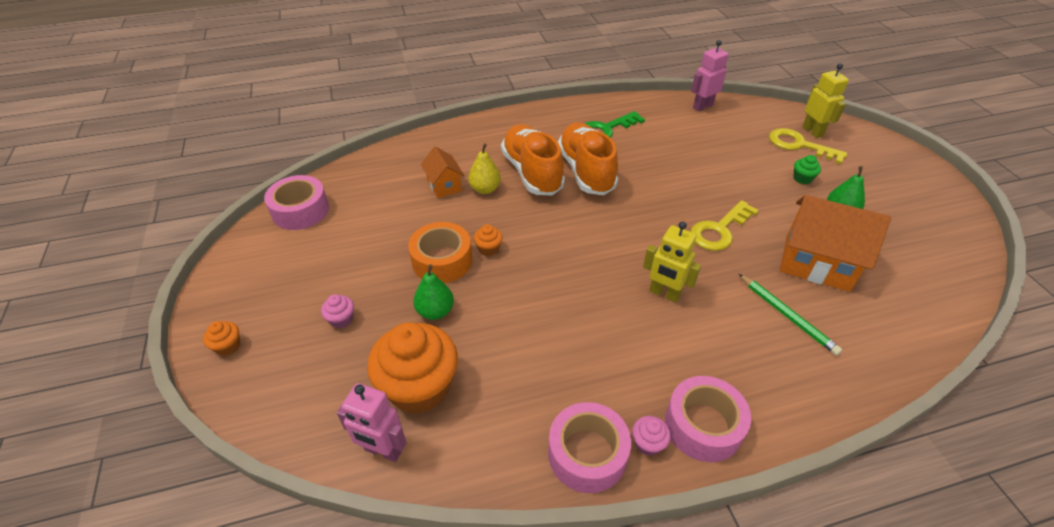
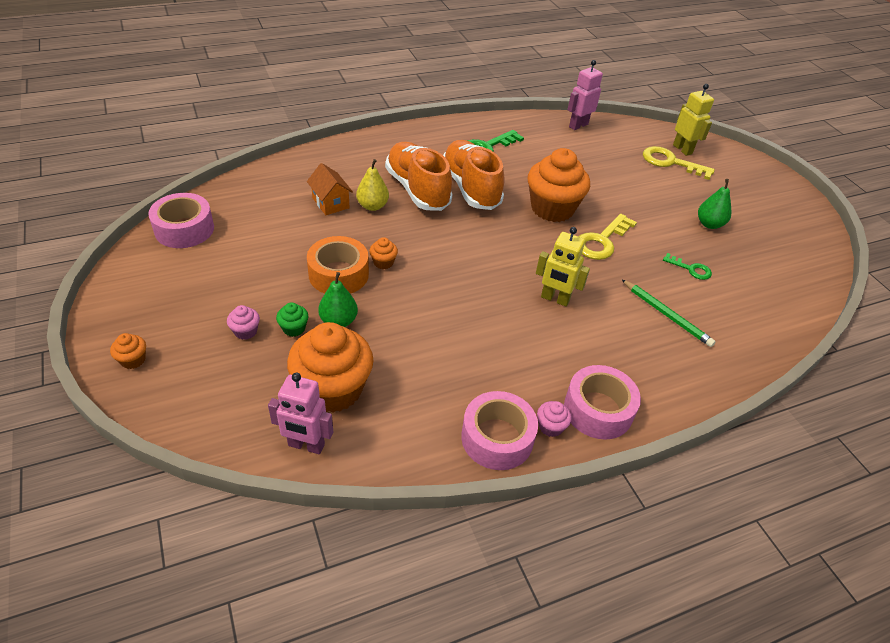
camera: 10 degrees left, 0 degrees up
(669, 194) = (552, 208): none -> orange cupcake
(802, 178) = (675, 193): green cupcake -> green cupcake (294, 328)
(816, 263) = (690, 269): orange house -> green key

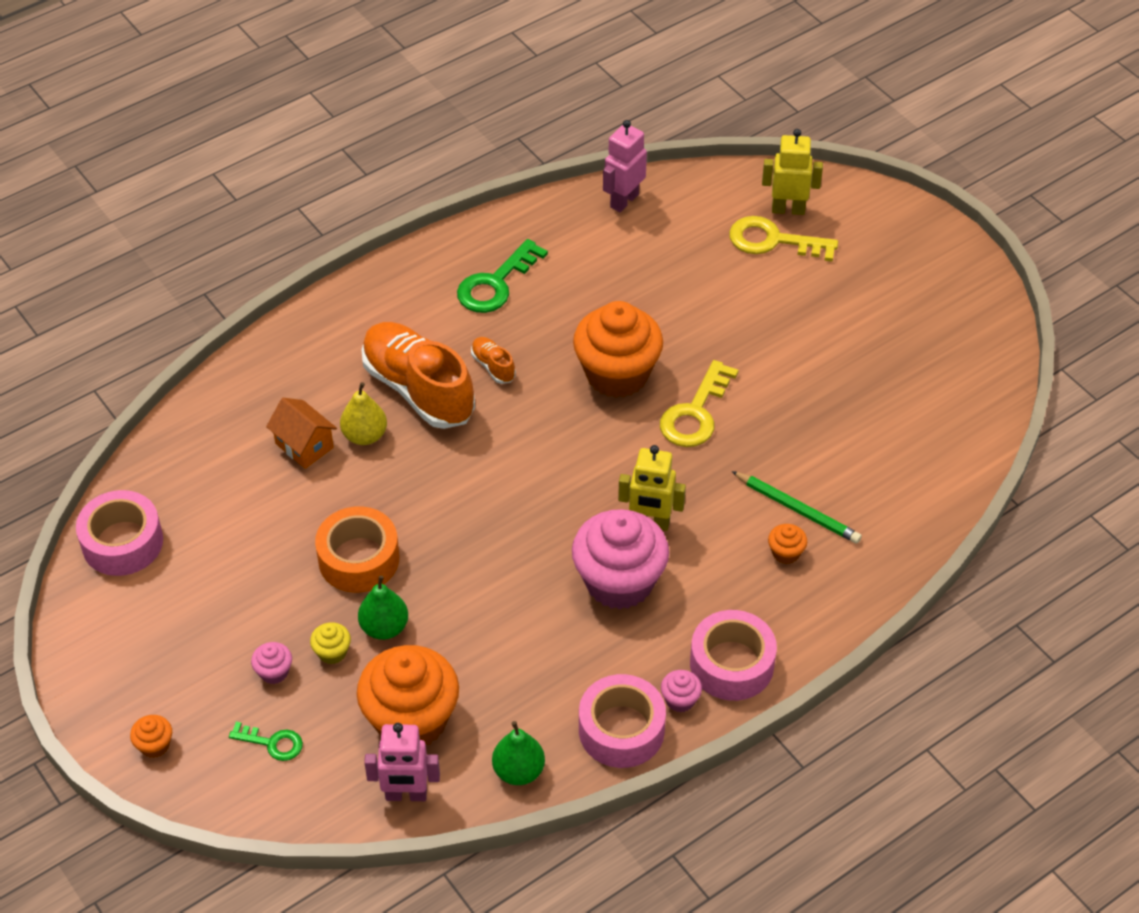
camera: 10 degrees left, 5 degrees up
(294, 328) = (332, 652): green cupcake -> yellow cupcake
(383, 262) = (411, 525): orange cupcake -> orange cupcake (785, 553)
(470, 188) = (493, 366): orange shoe -> orange shoe, size x0.43
(522, 331) = (619, 582): none -> pink cupcake
(682, 149) = (788, 209): yellow robot -> yellow robot turned 45 degrees counterclockwise
(690, 269) = (821, 428): green key -> green key (272, 743)
(709, 224) = (840, 344): green pear -> green pear (518, 771)

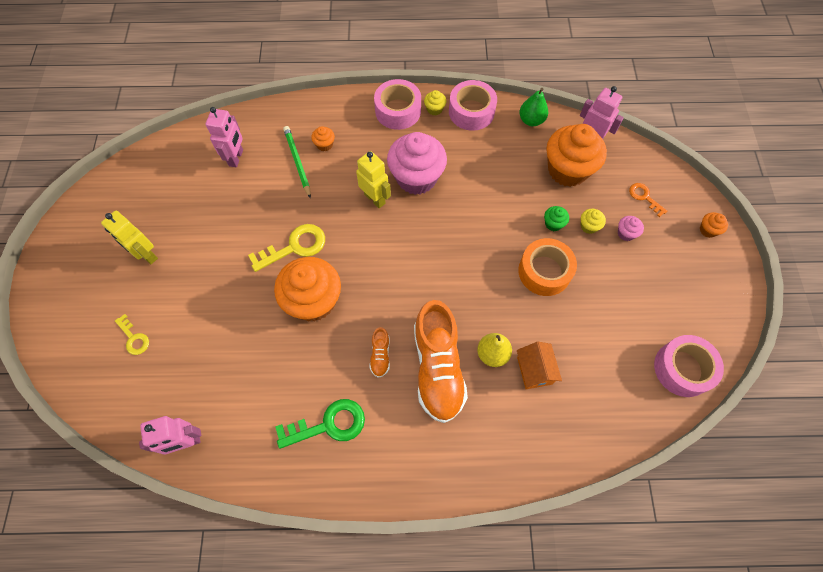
camera: 145 degrees left, 15 degrees up
(272, 743) = (644, 197): green key -> orange key
(384, 627) = (553, 224): green pear -> green cupcake
(680, 700) = (434, 109): pink cupcake -> yellow cupcake
(773, 241) = (133, 338): yellow key -> yellow key, size x0.58
(788, 209) = (99, 357): yellow robot -> yellow robot (146, 255)
(881, 468) = (236, 158): none -> pink robot

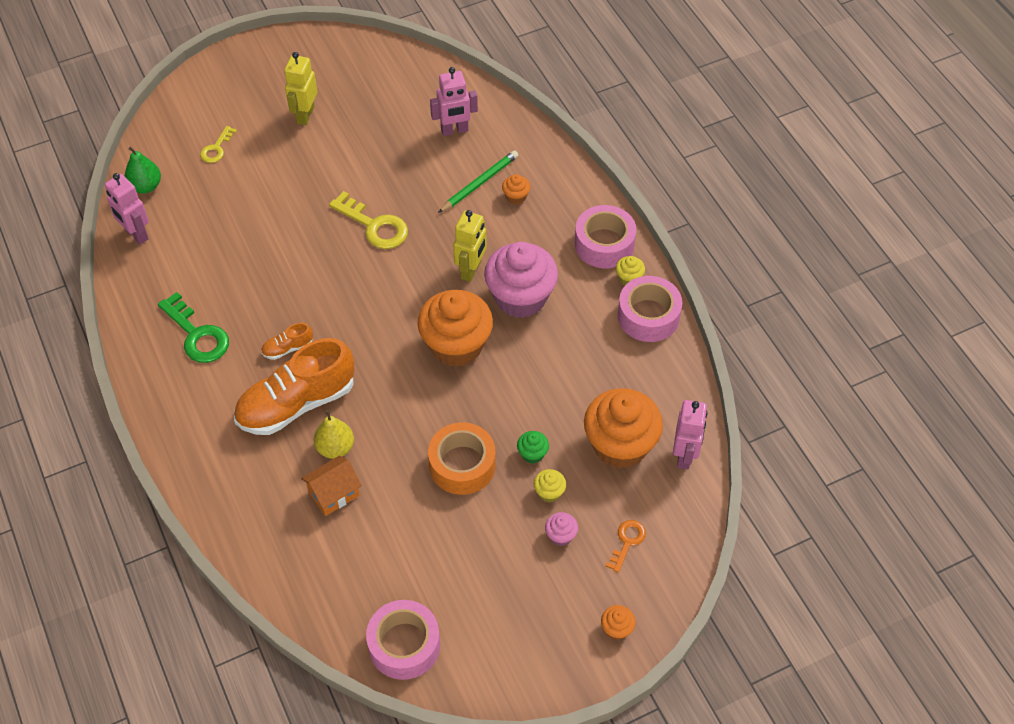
camera: 65 degrees right, 10 degrees down
(313, 301) = (321, 268): orange cupcake -> orange cupcake (456, 345)
(531, 120) = (674, 382): green pear -> green pear (146, 186)

